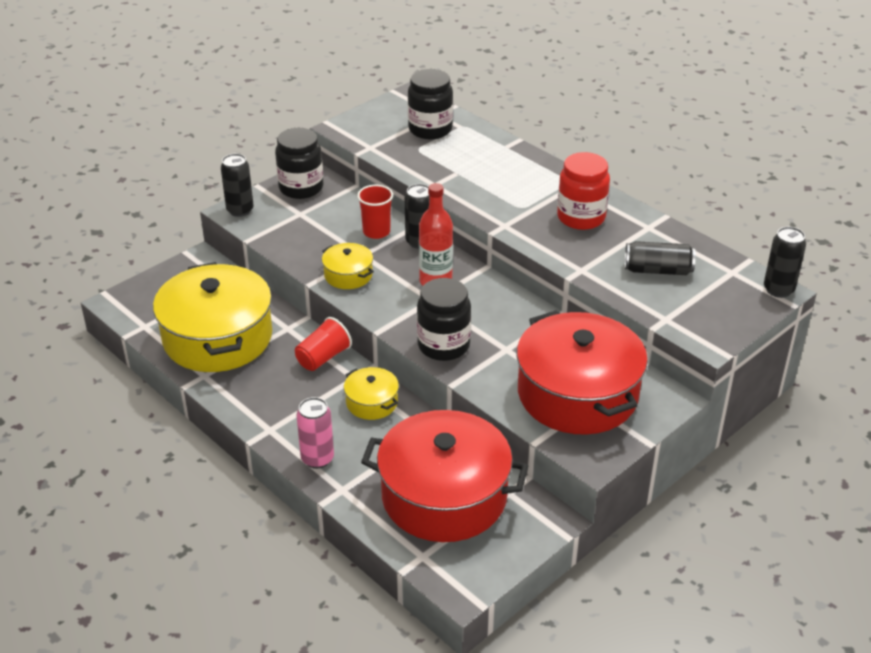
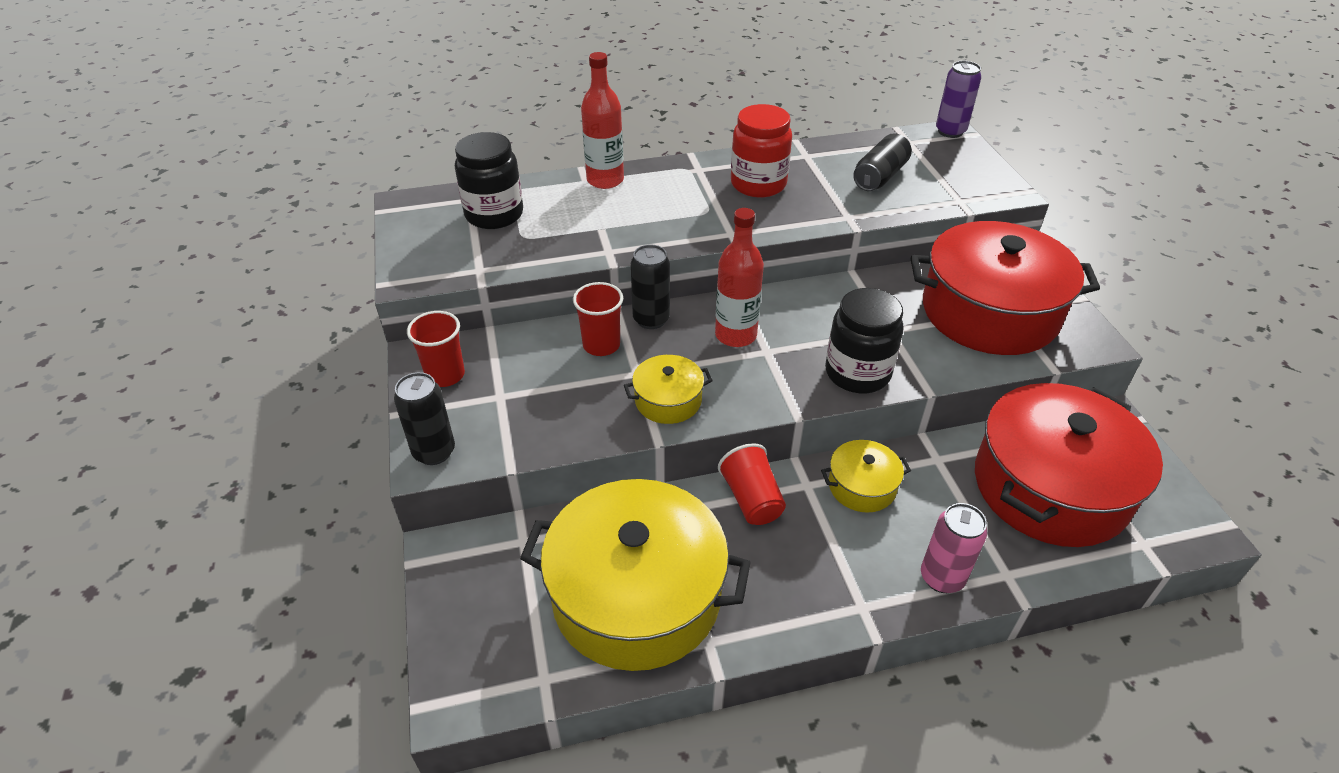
camera: 60 degrees left, 5 degrees up
(301, 188) = (445, 375): black jar -> red cup
(514, 154) = (605, 180): none -> red bottle
(778, 290) = (950, 131): black can -> purple can

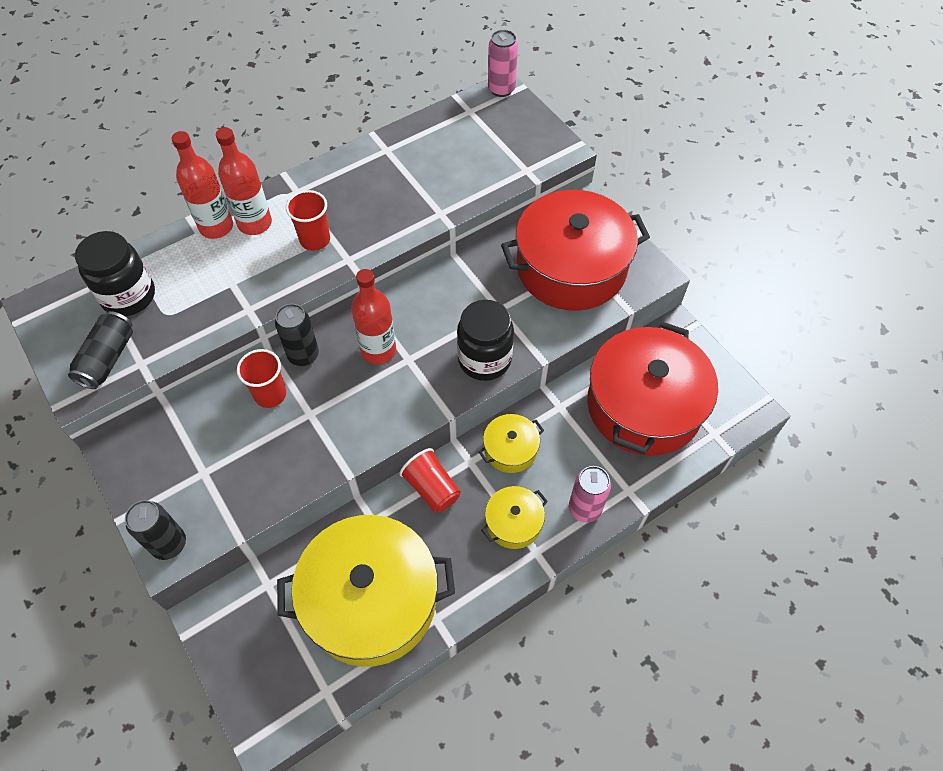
camera: 20 degrees left, 15 degrees up
(445, 375) = (147, 466): red cup -> red cup (315, 240)
(645, 185) = (255, 223): none -> red bottle
(668, 400) = (344, 432): yellow pot -> yellow pot (513, 523)
(758, 184) = (354, 195): red jar -> none
(880, 176) = (455, 159): black can -> black can (108, 358)
(950, 131) = (501, 89): purple can -> pink can

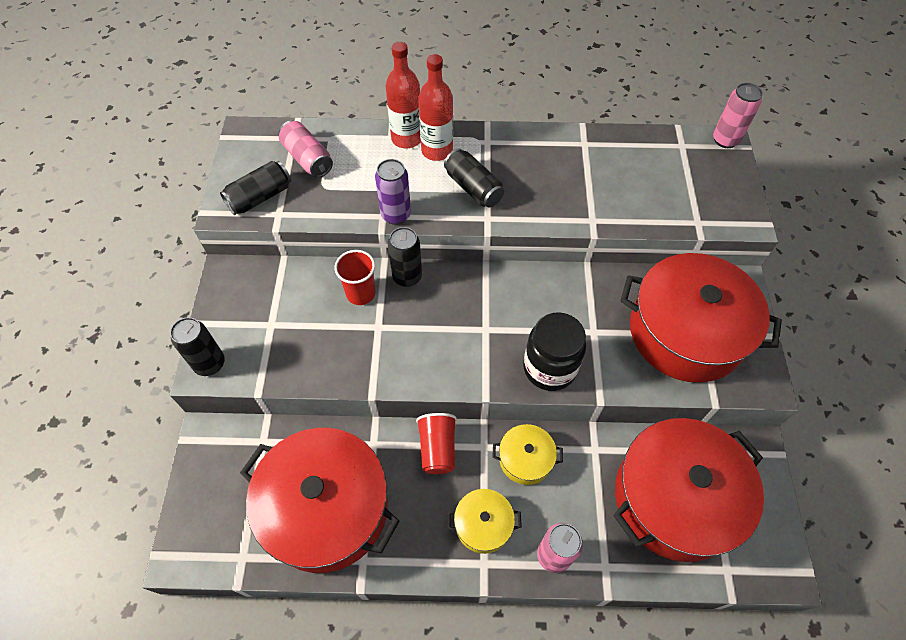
camera: 35 degrees right, 0 degrees up
(129, 296) = (307, 158): black jar -> pink can
(260, 302) = (396, 215): none -> purple can
(315, 240) = (473, 188): red cup -> black can
(371, 600) = (326, 508): yellow pot -> red pot
(378, 350) = (467, 307): red bottle -> none

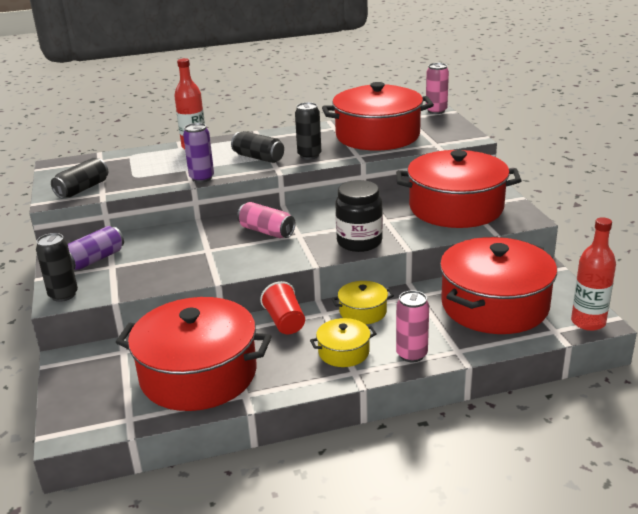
camera: 15 degrees left, 30 degrees down
(257, 306) = (95, 259): none -> purple can
(307, 158) = (116, 167): pink can -> pink can (266, 231)
(360, 293) = (185, 237): red cup -> none
(407, 277) = (221, 223): black can -> black can (309, 155)
(437, 151) = (221, 147): red bottle -> red bottle (588, 322)
(631, 179) = (377, 136): none -> red pot

